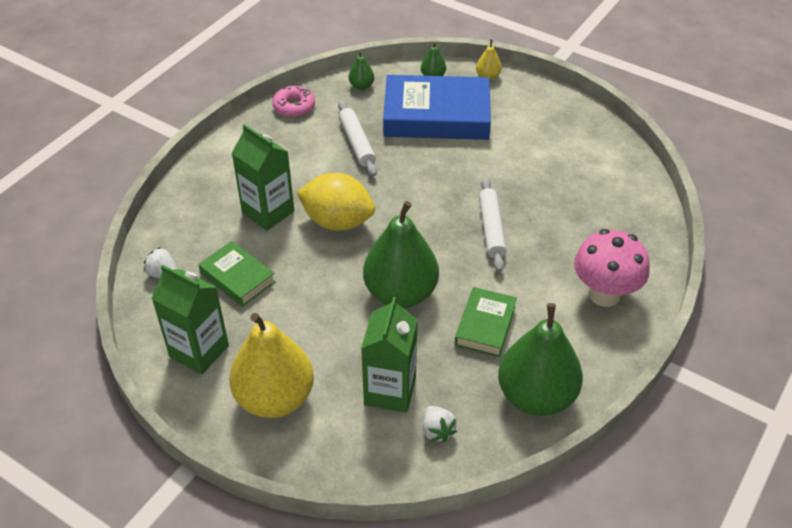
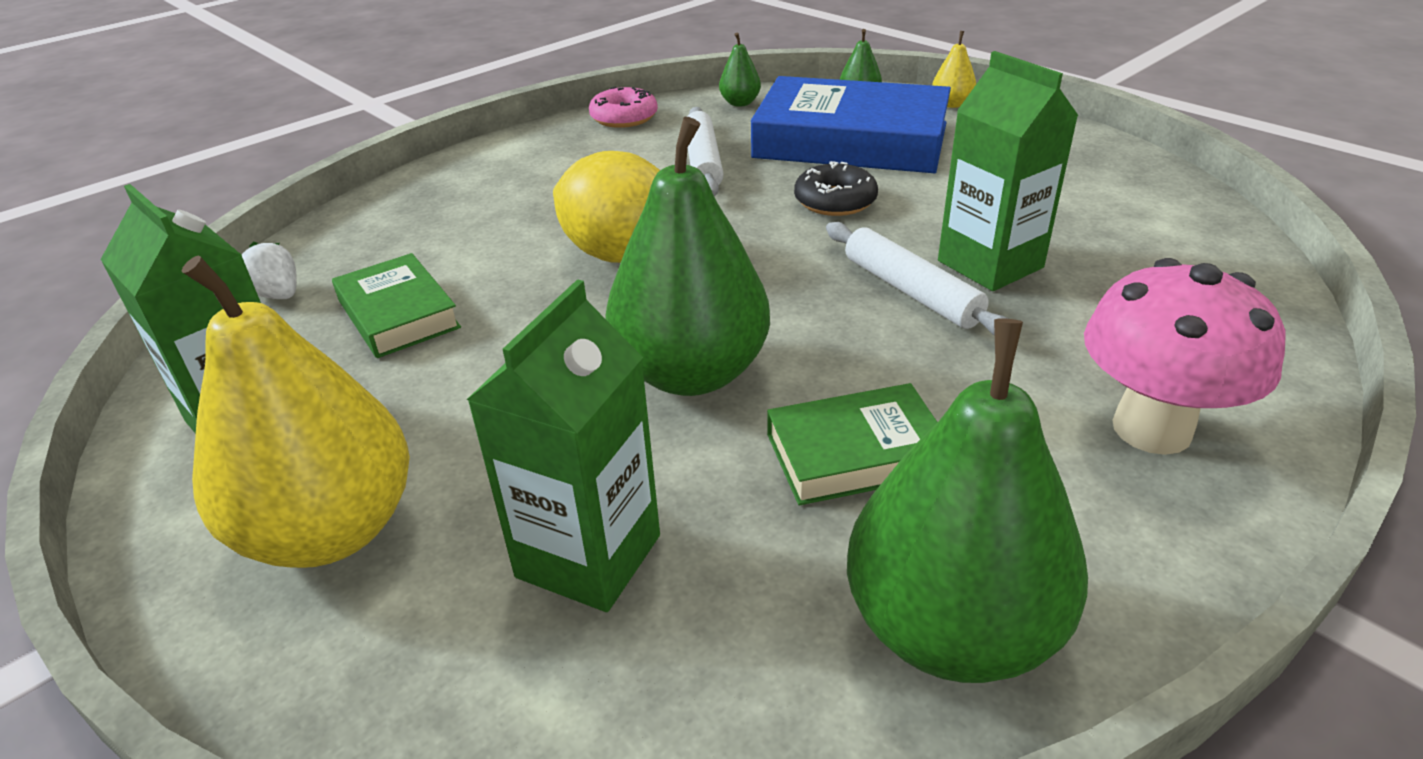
camera: 15 degrees right, 10 degrees down
(268, 212) = (509, 231): green carton -> green carton (990, 264)
(437, 431) = (665, 673): white strawberry -> none
(439, 168) = (835, 201): none -> black donut
(485, 325) = (856, 453): green book -> green book turned 45 degrees clockwise
(491, 229) = (910, 291): white rolling pin -> white rolling pin turned 45 degrees counterclockwise

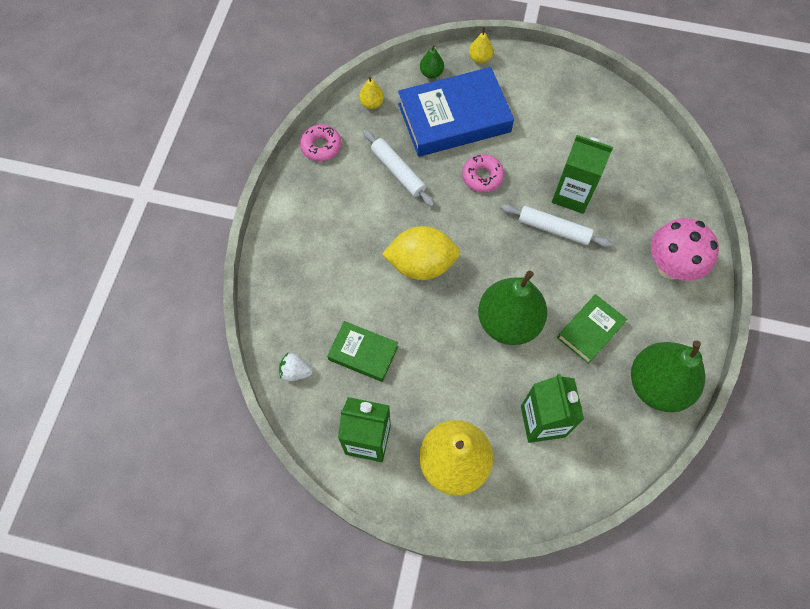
camera: 35 degrees left, 30 degrees up
(740, 103) = (371, 103): green pear -> yellow pear
(835, 201) = (482, 176): black donut -> pink donut

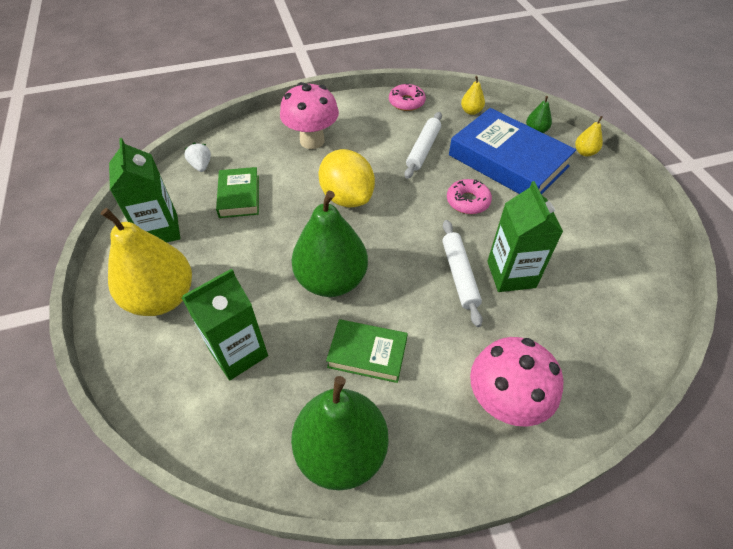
camera: 60 degrees right, 15 degrees down
(324, 256) = (312, 141): none -> pink mushroom

